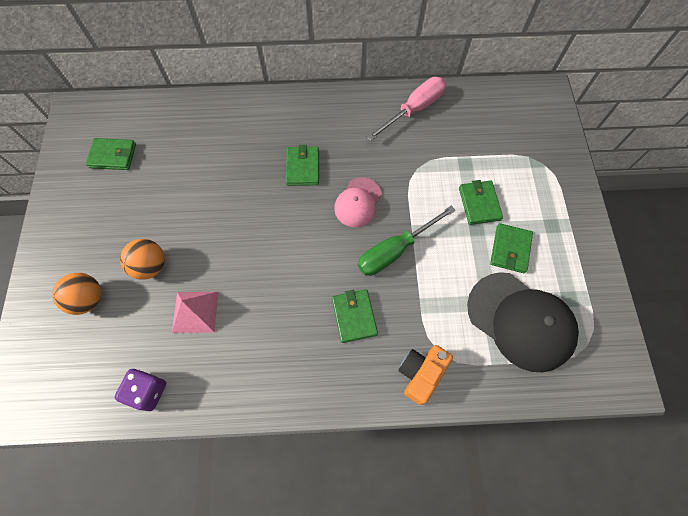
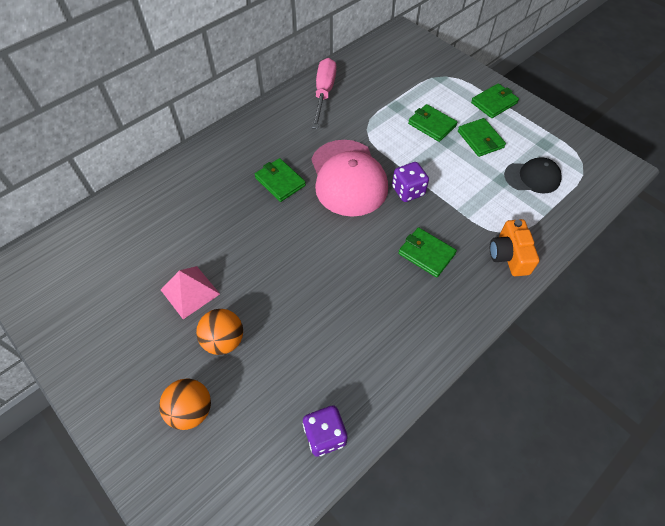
camera: 40 degrees left, 10 degrees down
(113, 156) = (93, 282): green wallet -> green wallet (494, 103)
(195, 311) = (301, 344): pink pyramid -> pink pyramid (190, 291)
(358, 202) = (348, 178): pink cap -> pink cap, size x1.77
(395, 250) = (408, 191): green screwdriver -> purple dice
(520, 321) = (532, 177): black cap -> black cap, size x0.57

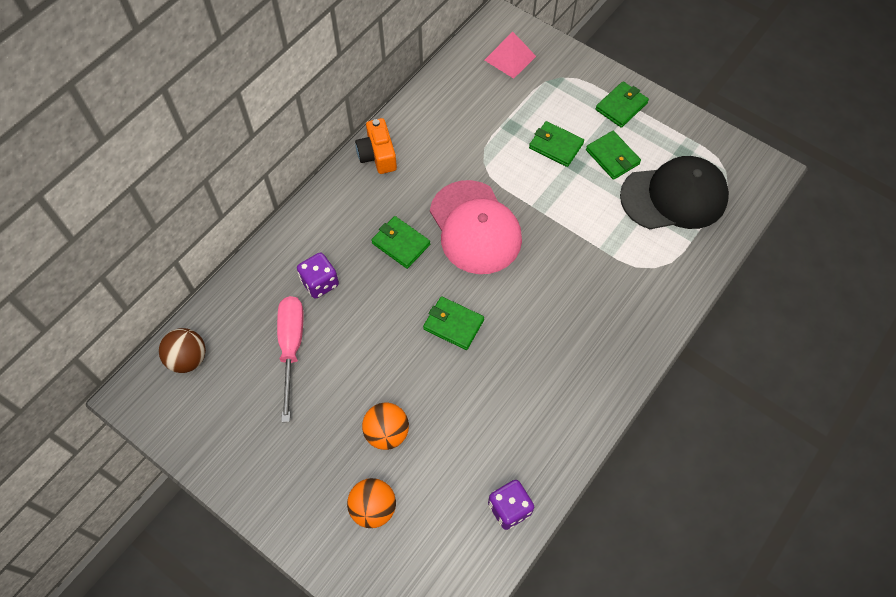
camera: 10 degrees left, 5 degrees up
(68, 247) = (188, 359): none -> brown ball
(190, 291) = (337, 387): pink pyramid -> pink pyramid (510, 58)
(324, 93) = (424, 121): pink screwdriver -> pink screwdriver (291, 348)
(408, 191) = (543, 234): purple dice -> purple dice (320, 283)
(426, 254) = (575, 305): green wallet -> green wallet (453, 324)
(509, 255) = (660, 293): orange camera -> orange camera (377, 155)
(532, 177) = (674, 197): black cap -> black cap, size x1.77

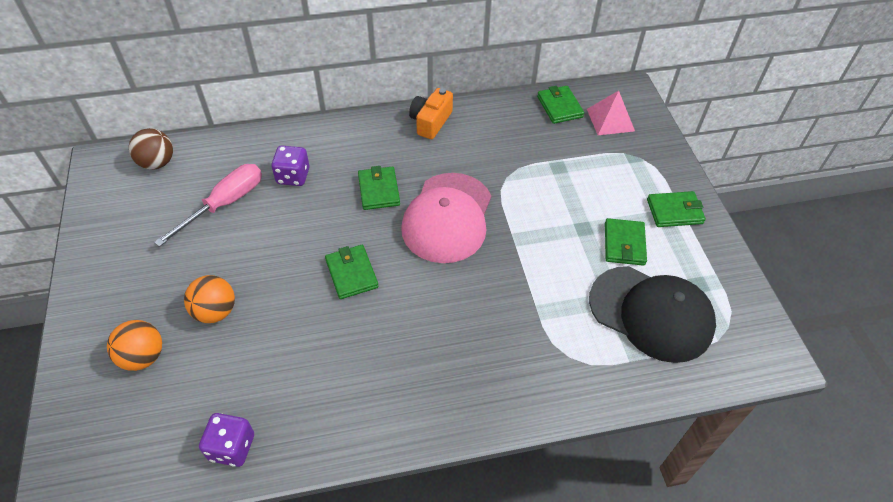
camera: 40 degrees right, 10 degrees down
(556, 146) = (581, 204): green wallet -> green wallet (559, 107)

